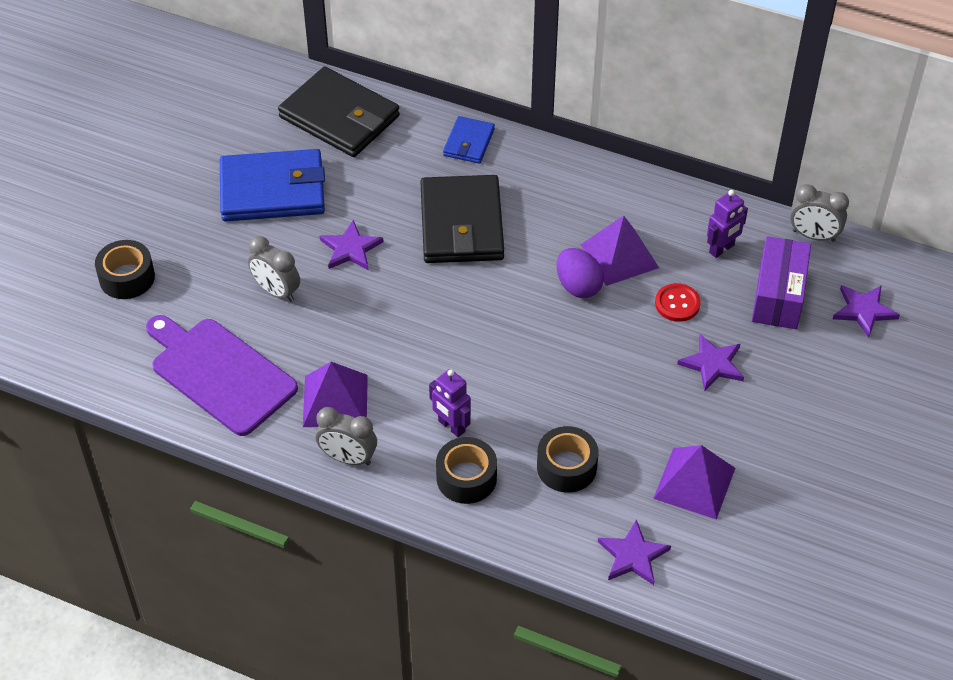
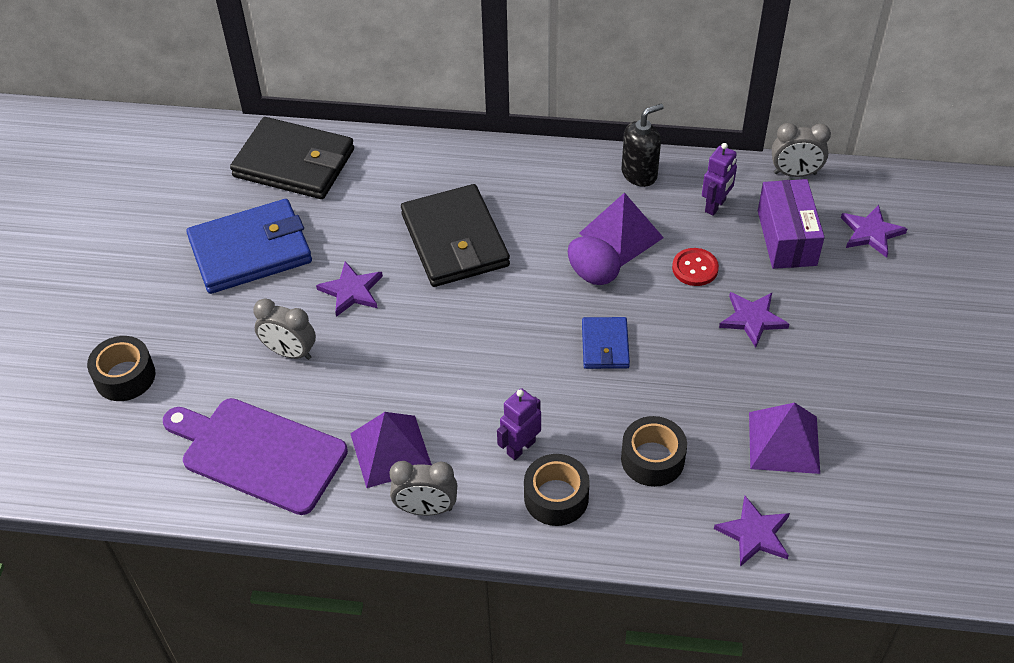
camera: 15 degrees left, 0 degrees up
(451, 426) = (520, 447): purple robot -> purple robot turned 105 degrees clockwise
(469, 142) = (432, 159): blue wallet -> blue wallet (605, 345)
(660, 201) = (639, 174): none -> black soap dispenser

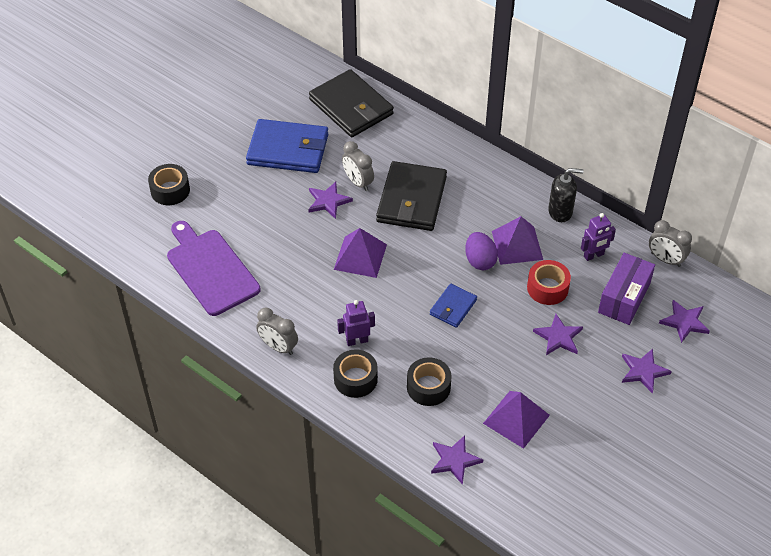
camera: 30 degrees right, 0 degrees up
(290, 352) = (267, 220): grey clock -> grey clock (358, 182)
(391, 451) = (283, 305): purple pyramid -> purple pyramid (360, 257)
(695, 268) = (547, 288): red button -> red tape
(874, 310) = (643, 371): none -> purple star

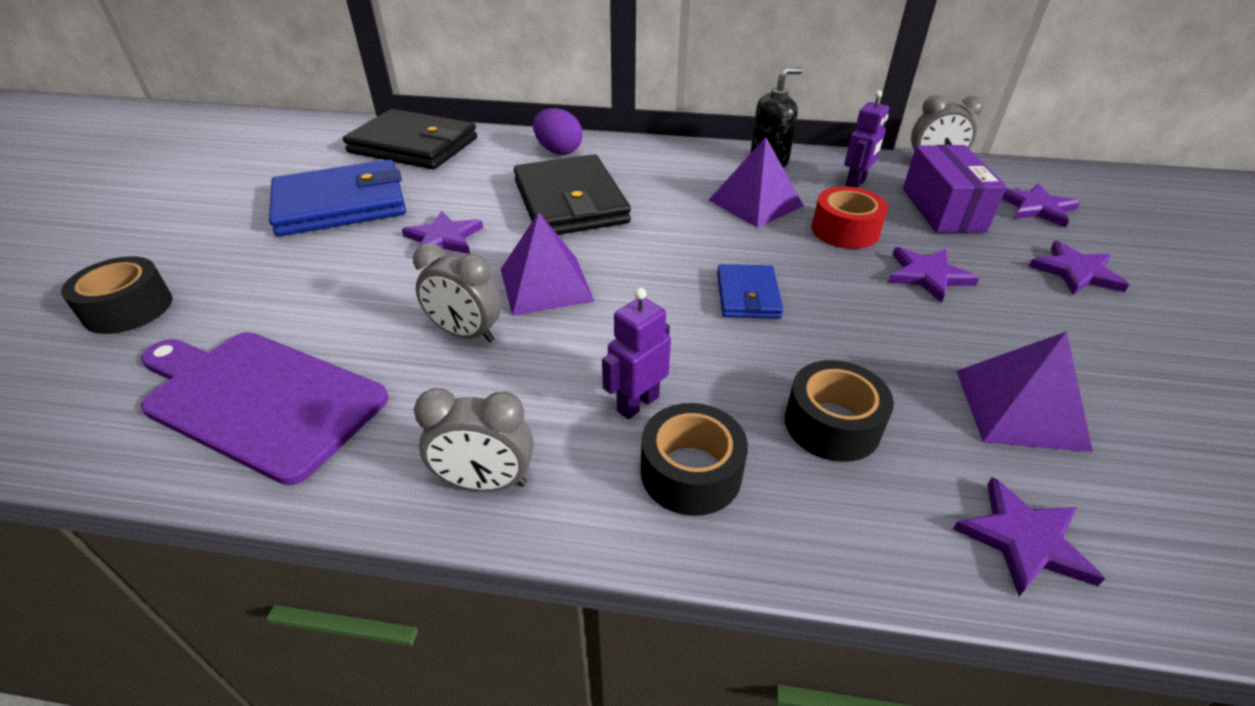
camera: 30 degrees left, 10 degrees down
(358, 182) = (476, 207): grey clock -> grey clock (466, 334)
(480, 261) = (727, 232): purple egg -> purple egg (558, 151)

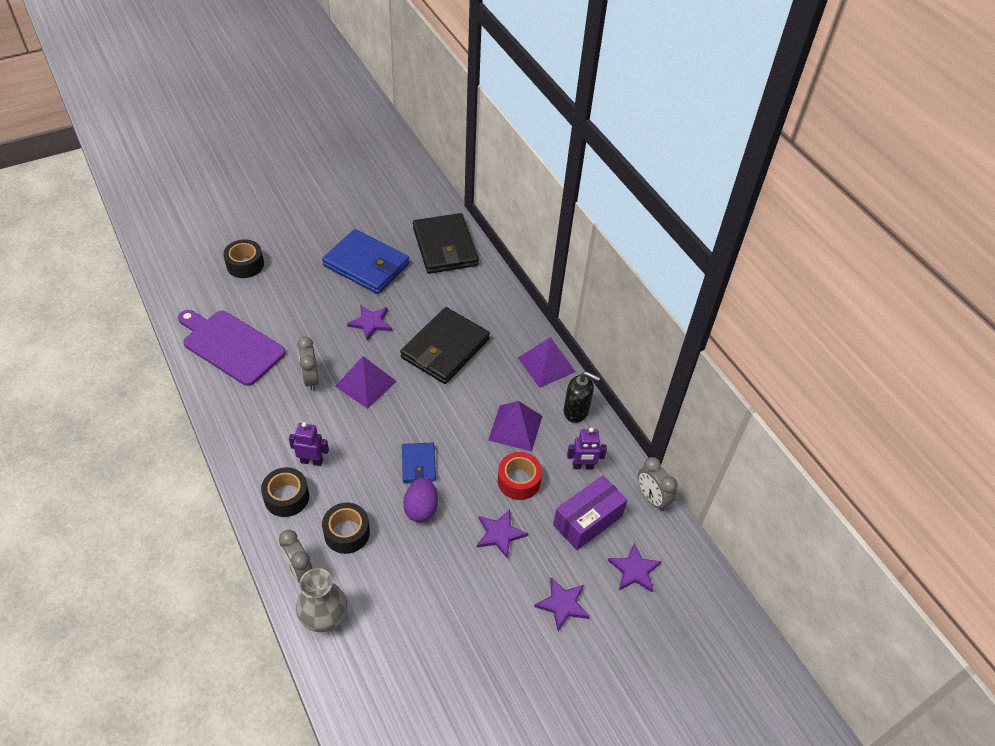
camera: 50 degrees right, 10 degrees up
(259, 400) = (231, 346): purple cutting board -> purple cutting board turned 45 degrees counterclockwise
(486, 482) = (240, 439): grey clock -> grey clock (300, 571)
(558, 151) = (496, 309): purple egg -> purple egg (421, 508)
(748, 295) = (418, 464): blue wallet -> blue wallet turned 60 degrees counterclockwise
(1019, 408) = (408, 600): purple pyramid -> purple pyramid (546, 364)
(1024, 540) = (324, 617): purple star -> grey vase

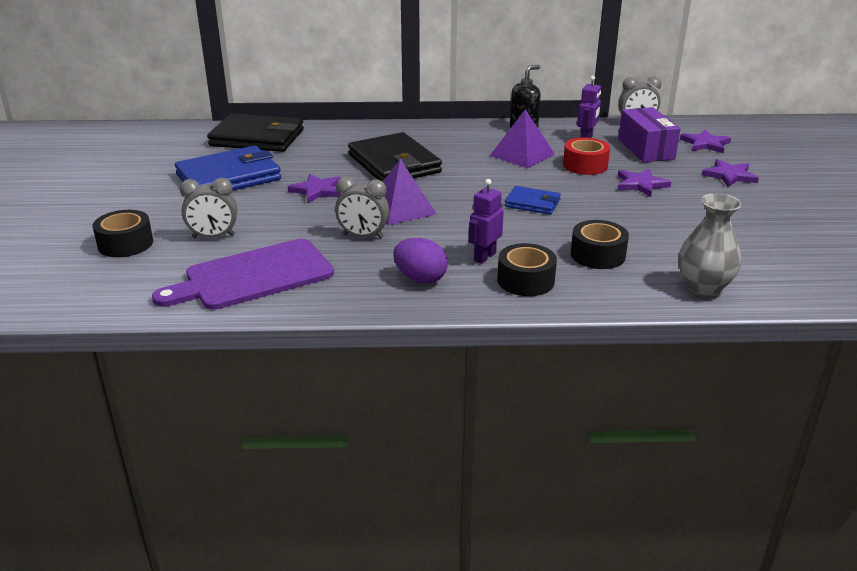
camera: 60 degrees left, 20 degrees down
(300, 571) = (636, 291): grey clock -> grey clock (213, 236)
(421, 508) = (589, 212): purple egg -> purple egg (420, 279)
(546, 364) = (459, 129): purple pyramid -> none

